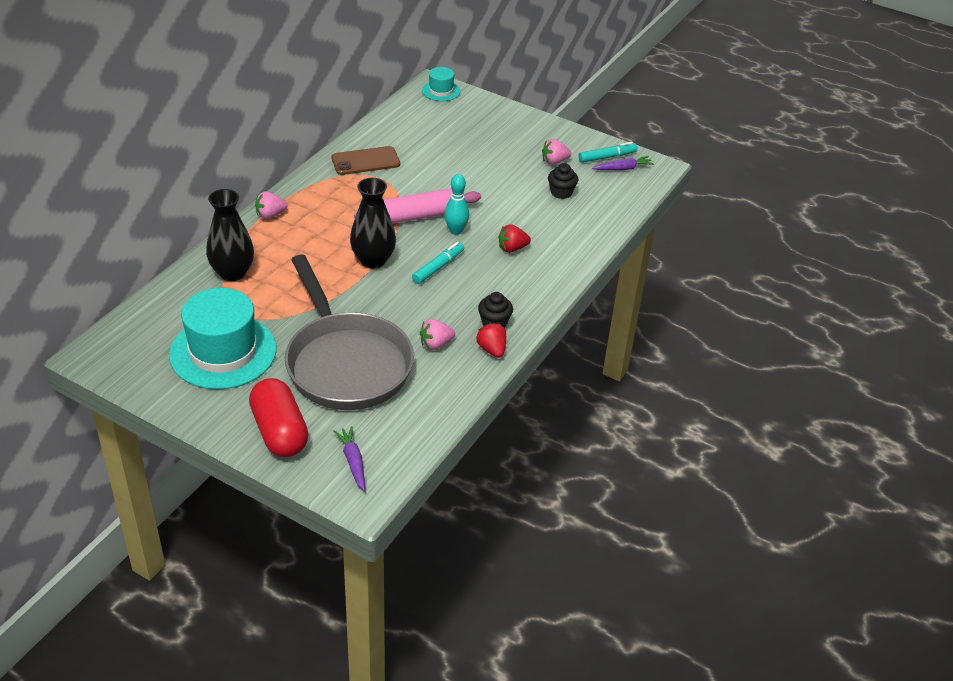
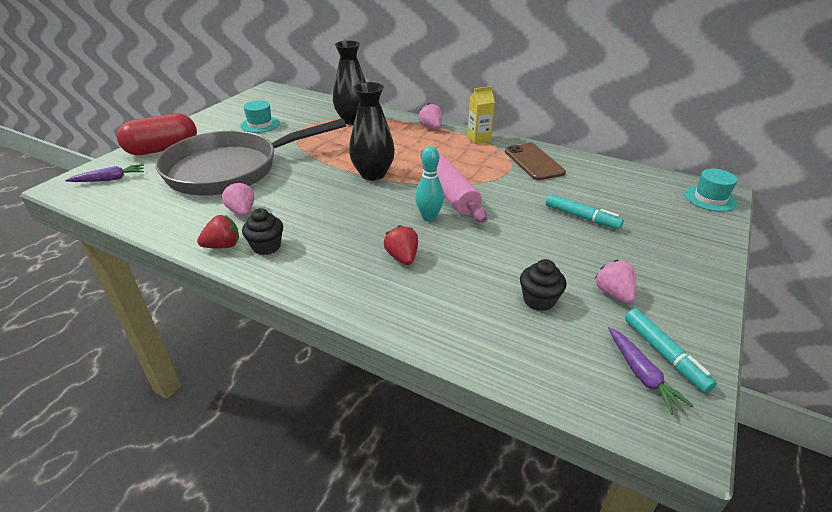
camera: 90 degrees right, 5 degrees down
(223, 352) = (260, 124): turquoise hat -> turquoise hat, size x0.48
(308, 186) = (478, 139): none -> yellow carton
(438, 267) = (363, 209): turquoise marker -> turquoise marker (581, 217)

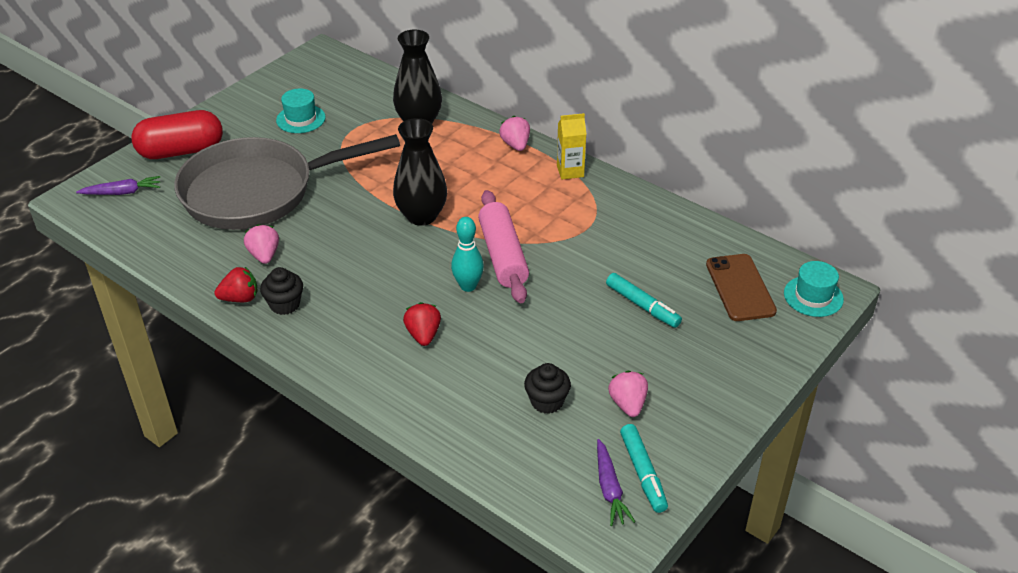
camera: 10 degrees right, 5 degrees up
(533, 162) = (624, 217): brown phone -> brown phone (740, 288)

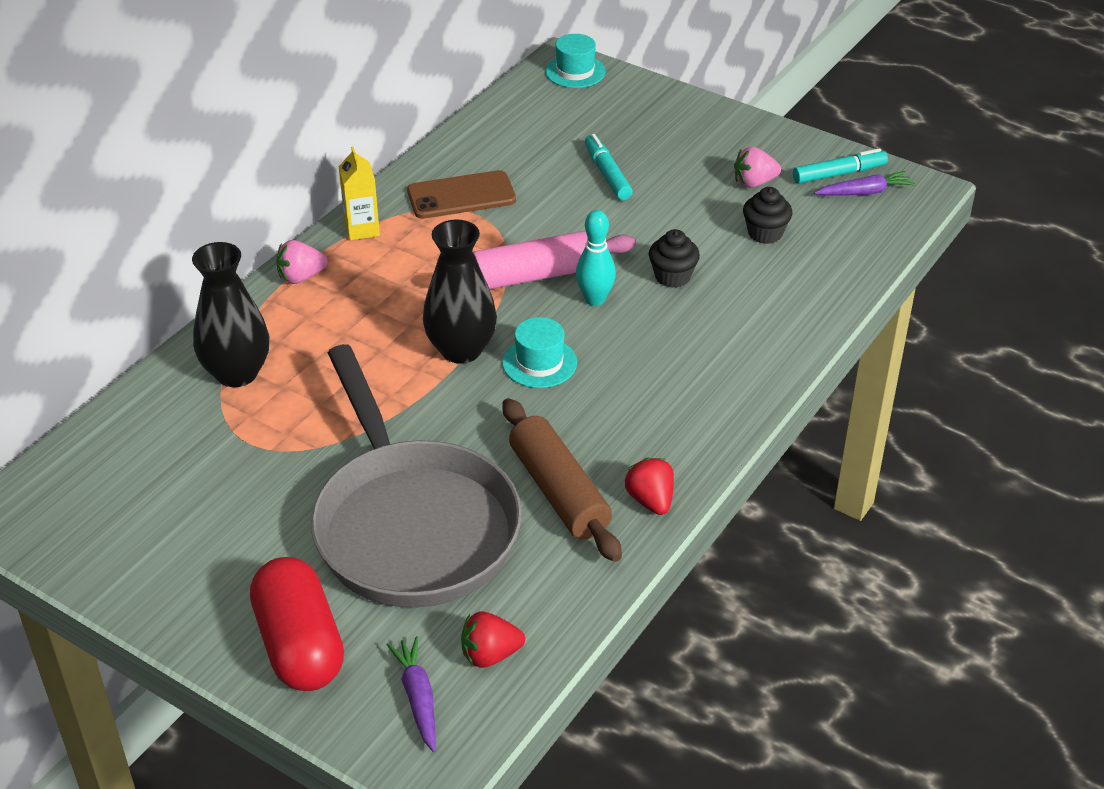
camera: 95 degrees left, 0 degrees up
(264, 255) = (559, 492): pink strawberry -> brown rolling pin
(285, 304) = (655, 454): black cupcake -> black cupcake (672, 276)
(301, 119) = (215, 507): turquoise hat -> turquoise hat (539, 363)
(423, 335) = (685, 328): red strawberry -> red strawberry (490, 655)
(642, 306) = (607, 174): turquoise marker -> turquoise marker turned 60 degrees counterclockwise
(740, 288) = (568, 113): brown phone -> brown phone (461, 196)

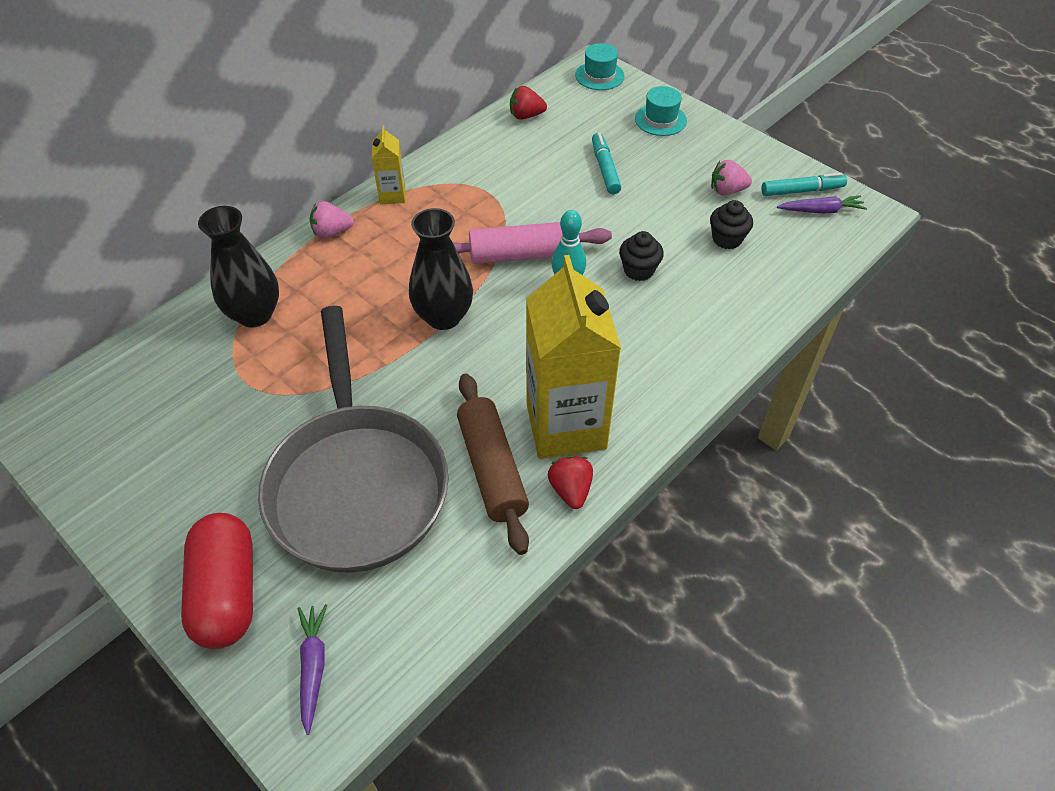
camera: 10 degrees right, 10 degrees up
(461, 196) = (480, 175): brown phone -> none
(490, 655) = (389, 631): red strawberry -> red strawberry (526, 116)
(539, 363) = (506, 338): turquoise hat -> turquoise hat (660, 120)
(630, 441) = (566, 426): none -> yellow carton

